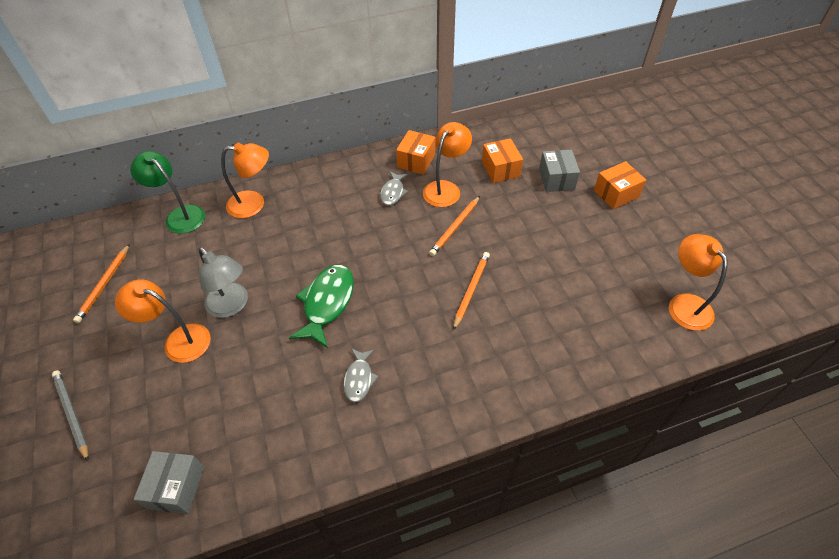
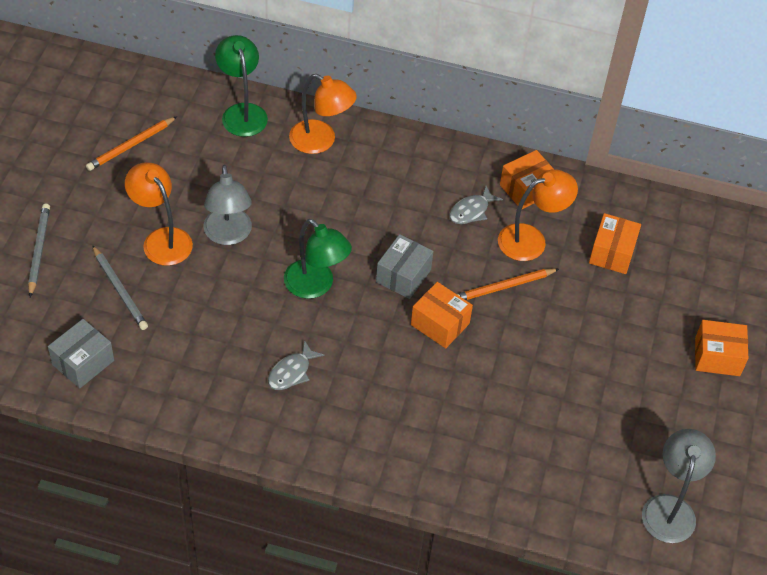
camera: 30 degrees right, 0 degrees up
(169, 403) = (119, 290): none -> grey pencil
(327, 303) = (316, 286): green fish -> green lamp
(435, 276) = (440, 324): none -> orange box
(471, 290) = (463, 359): orange pencil -> none
(556, 179) = (665, 301): grey box -> grey box (403, 276)
(684, 304) = (670, 508): orange lamp -> grey lamp

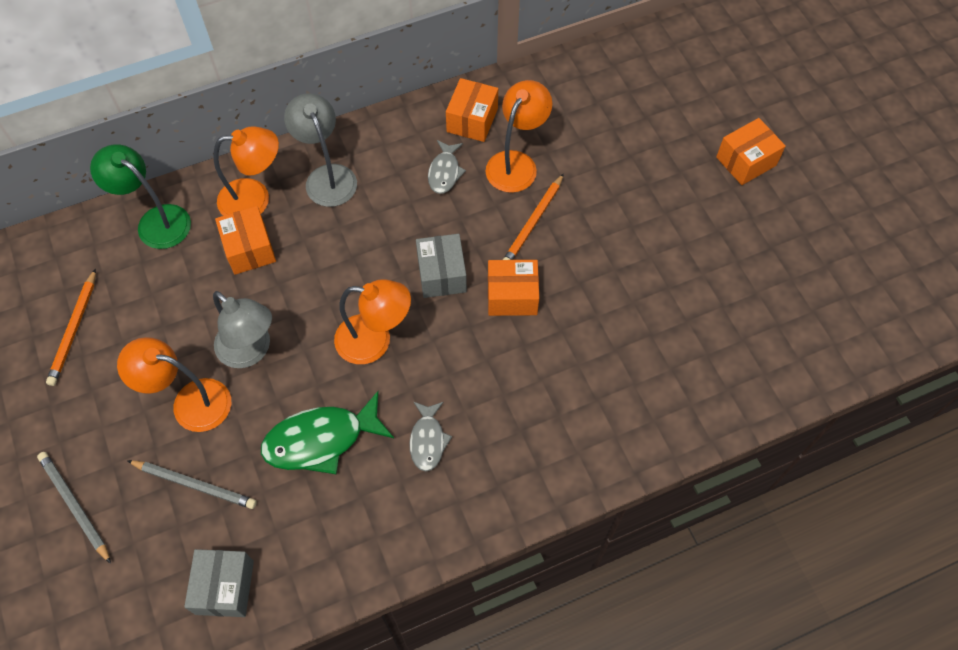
camera: 35 degrees left, 10 degrees up
(222, 321) = (321, 440): none -> green fish
(316, 286) = (375, 341): green lamp -> orange lamp
(612, 253) = (589, 129): orange box -> orange box (249, 249)
(670, 508) = (829, 319): grey lamp -> grey lamp (327, 176)

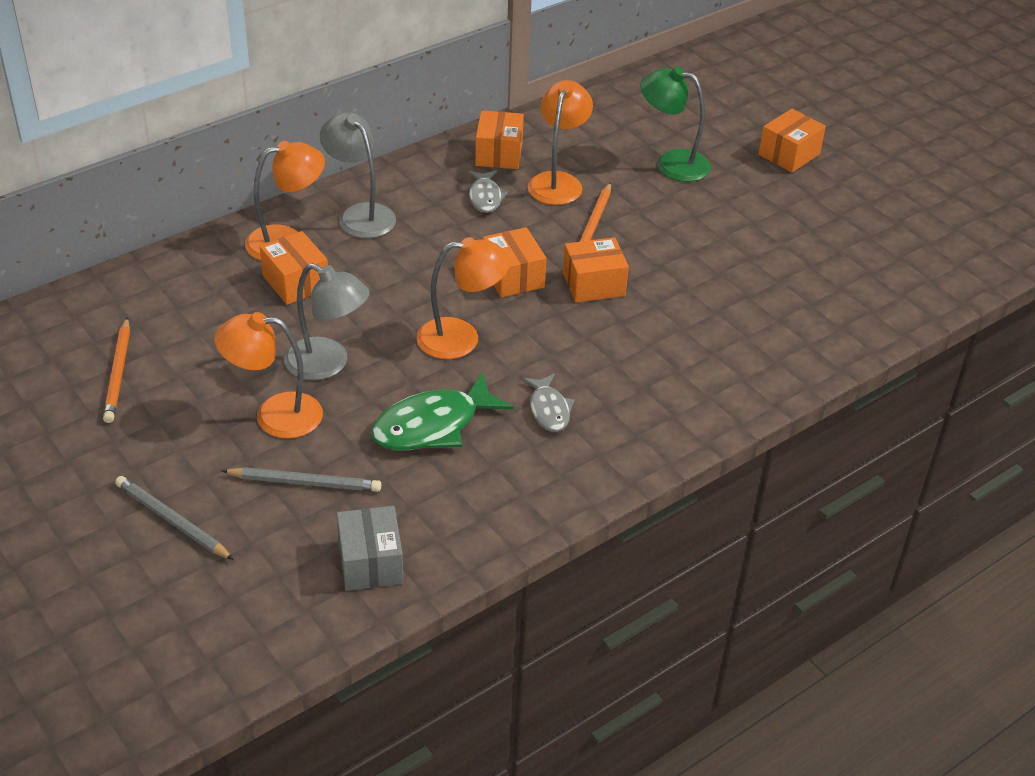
camera: 15 degrees left, 20 degrees down
(155, 221) = (181, 272): green lamp -> green lamp (671, 163)
(441, 274) = (513, 277): grey box -> orange box

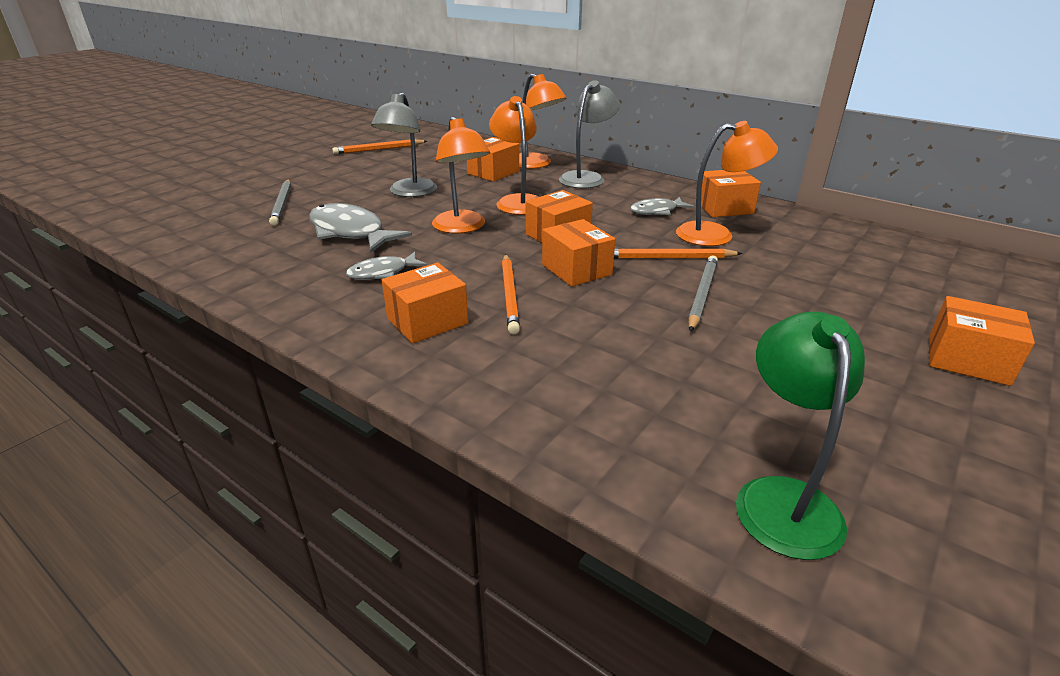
camera: 75 degrees right, 10 degrees down
(173, 521) = (247, 179): grey pencil -> grey pencil (702, 295)
(274, 415) = (350, 187): orange lamp -> orange lamp (518, 201)
(370, 563) = (195, 234): grey box -> none
(433, 425) = (350, 232): green fish -> grey fish
(626, 335) = (509, 295): none -> orange pencil
(655, 391) = (427, 321): none -> orange box
(671, 163) = (826, 284): green lamp -> green lamp (783, 498)

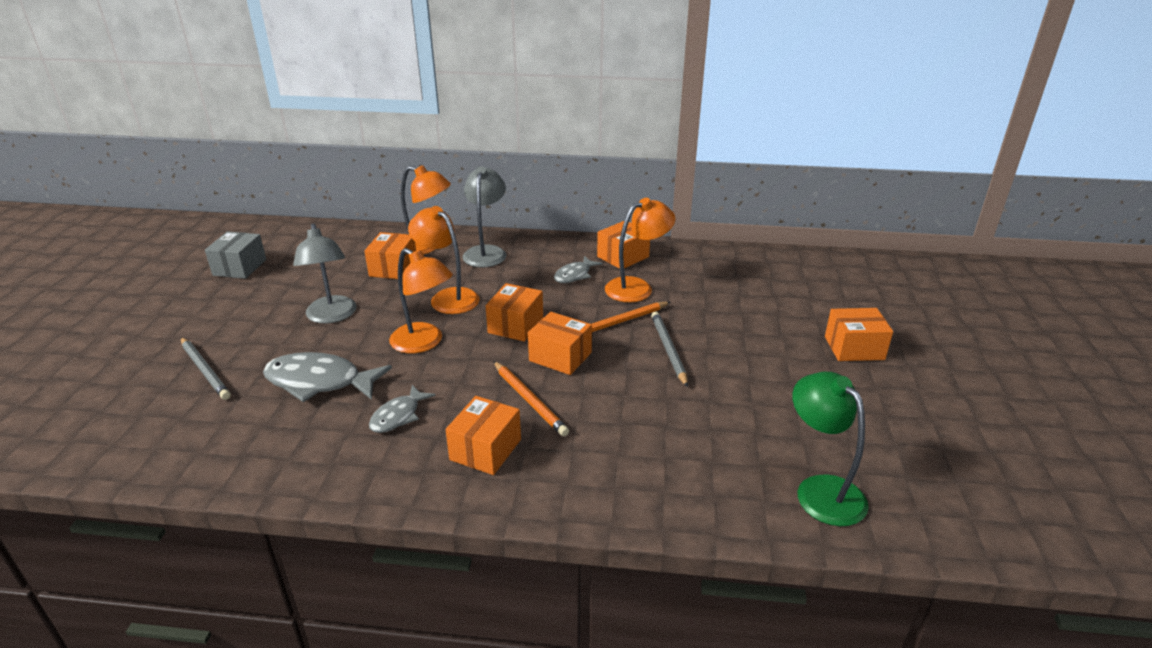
camera: 30 degrees left, 0 degrees up
(379, 149) = (240, 267): orange pencil -> grey box

